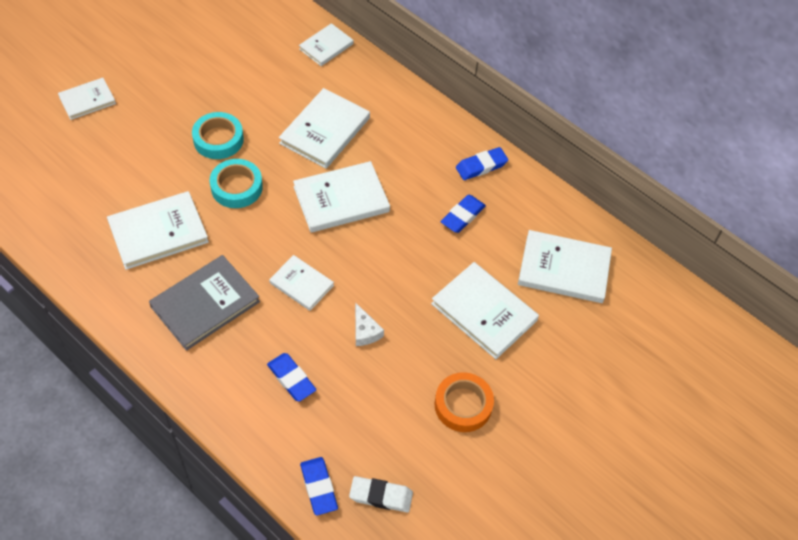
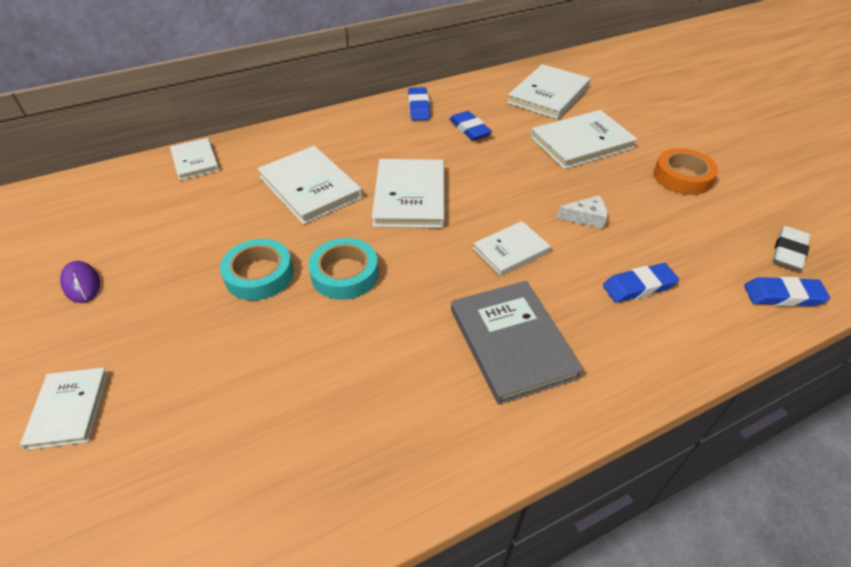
camera: 65 degrees left, 10 degrees down
(158, 232) = (375, 369): white book -> none
(177, 53) = (81, 284): none -> purple mouse

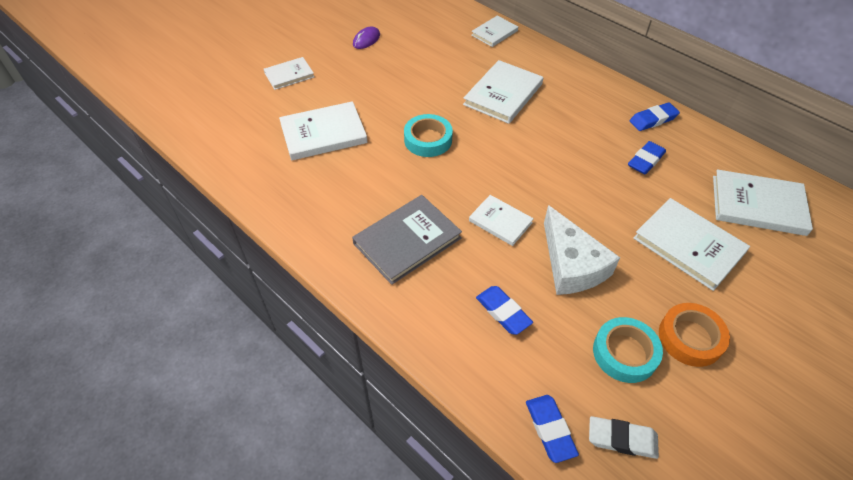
camera: 70 degrees right, 5 degrees up
(259, 274) = (407, 102): turquoise tape -> turquoise tape (625, 353)
(410, 196) = (527, 148): white book -> white book (323, 133)
(586, 217) = (571, 264): white cheese -> white cheese, size x2.06

